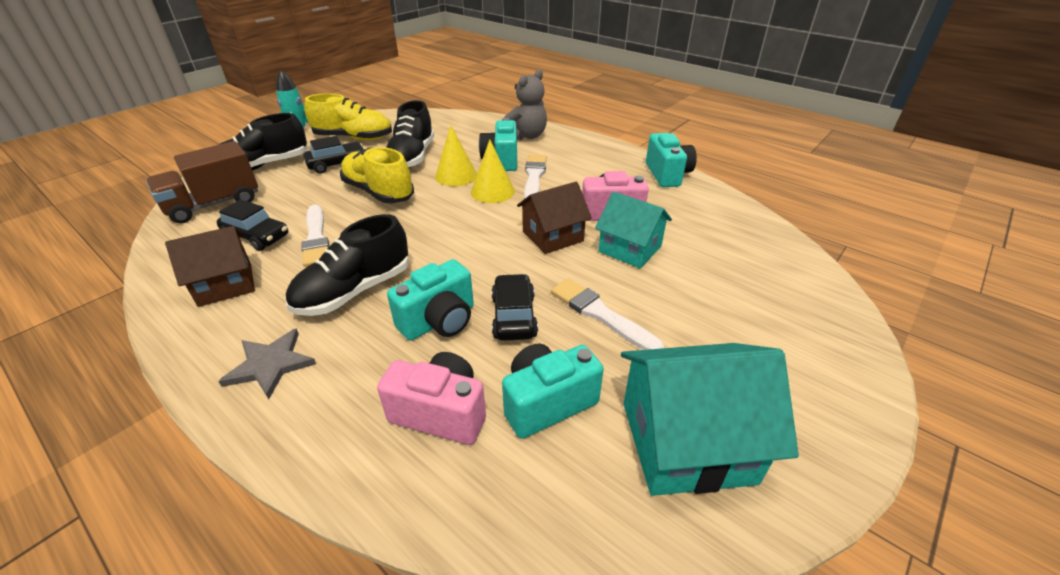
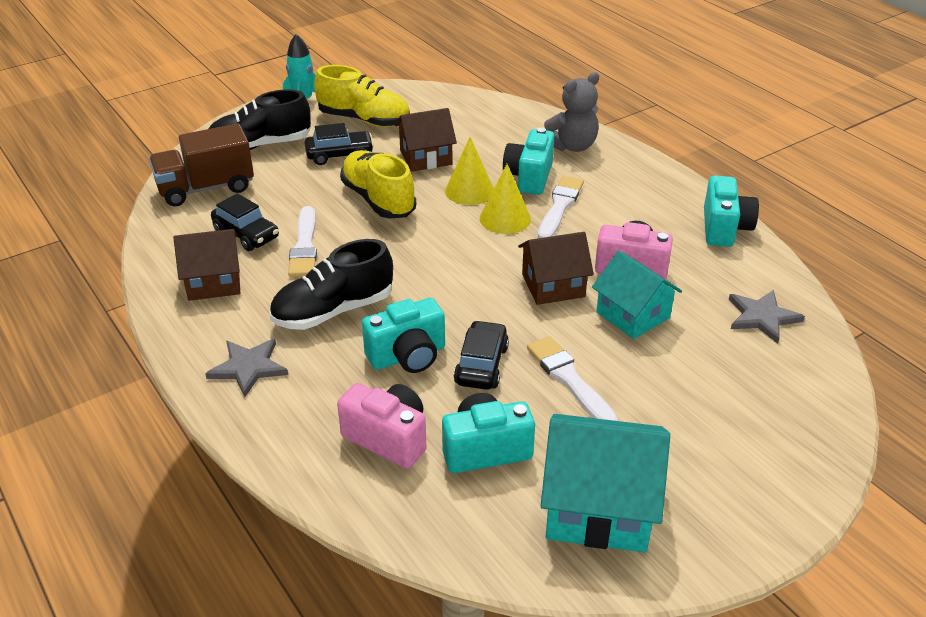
camera: 15 degrees right, 0 degrees up
(412, 157) = (425, 157): black shoe -> brown house
(732, 233) = (762, 317): none -> grey star

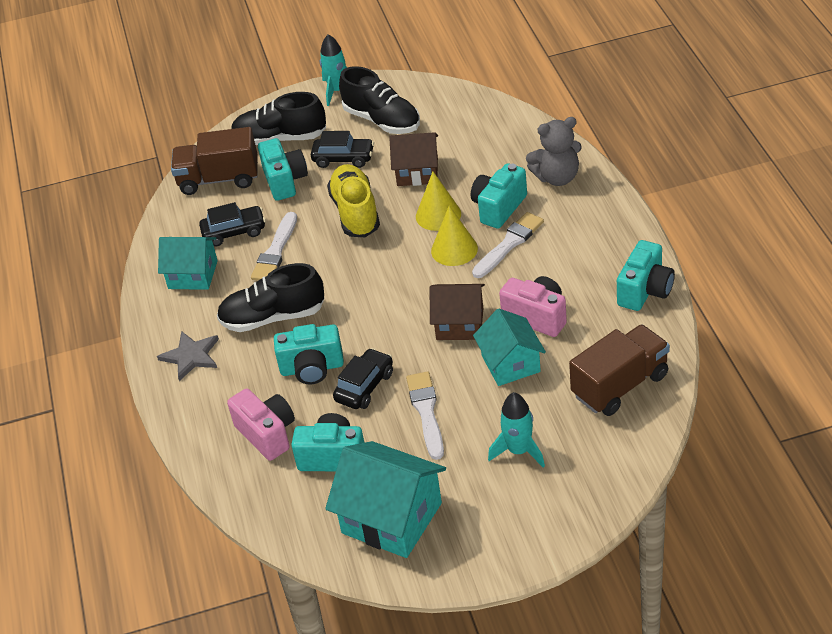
camera: 25 degrees right, 5 degrees up
(214, 282) = (193, 275): brown house -> turquoise house
(246, 234) = (234, 232): black car -> black car turned 75 degrees counterclockwise
(284, 181) = (285, 181): none -> turquoise camera
(364, 120) = (382, 120): yellow shoe -> black shoe
(700, 402) = (519, 451): none -> turquoise rocket
(762, 317) = (620, 385): grey star -> brown truck

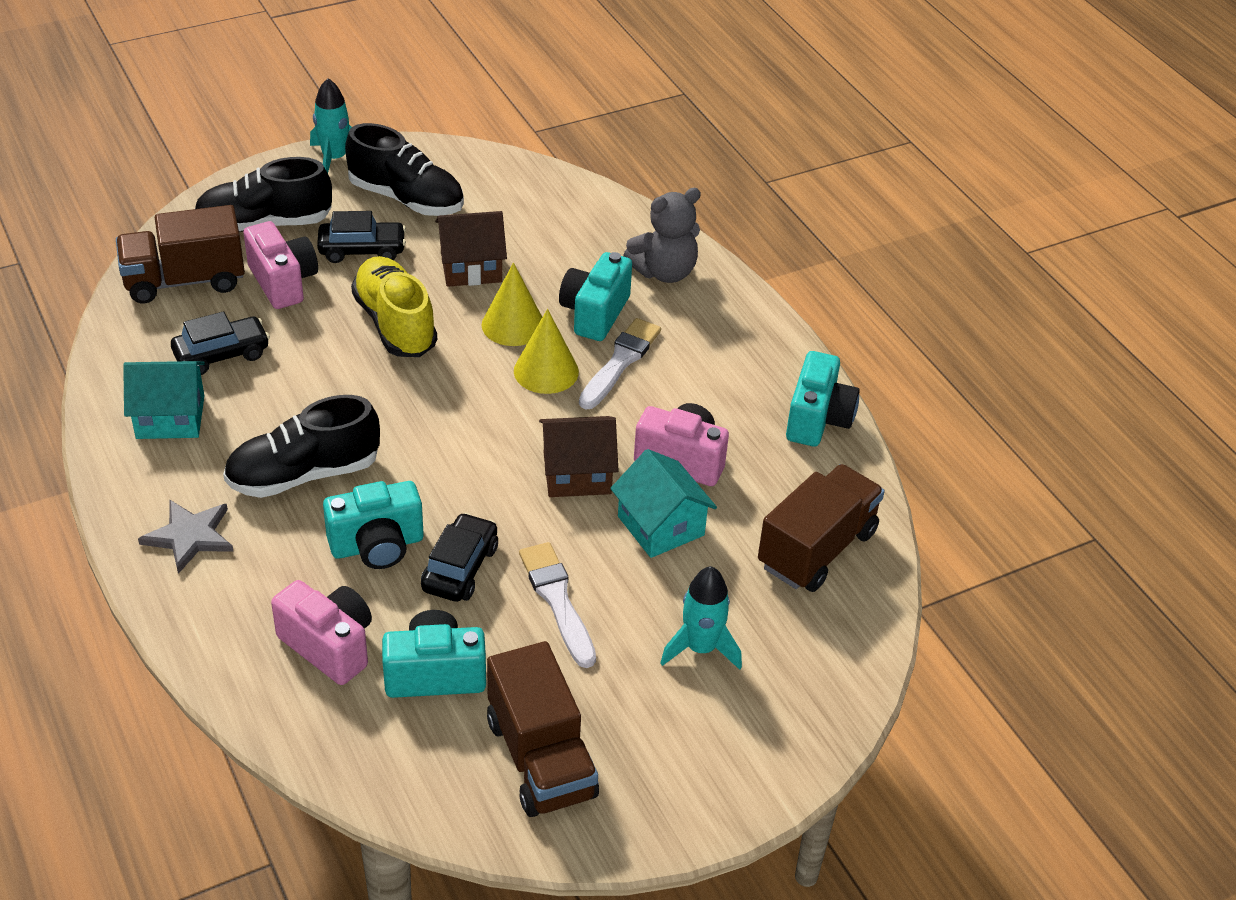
camera: 20 degrees left, 0 degrees up
(275, 251) = (289, 380): white brush -> none
(285, 181) = (283, 282): turquoise camera -> pink camera
(391, 518) = (541, 758): turquoise house -> brown truck

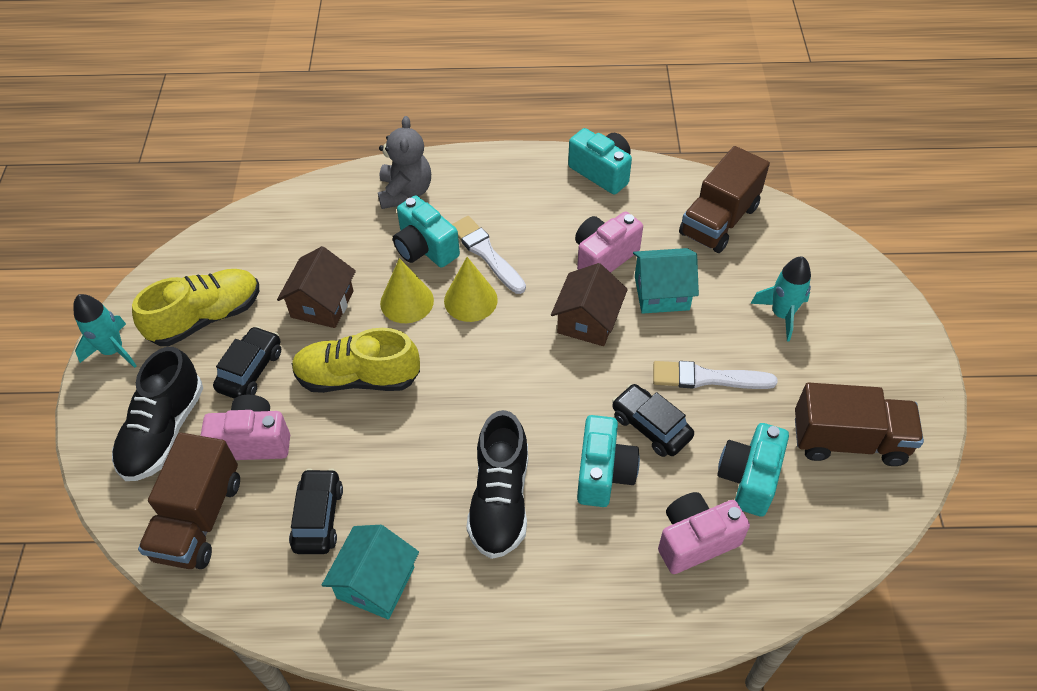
camera: 60 degrees left, 10 degrees up
(190, 536) = (531, 608): grey star -> none
(406, 199) = (206, 317): black shoe -> yellow shoe
(817, 549) = (719, 220): brown truck -> brown truck turned 120 degrees counterclockwise

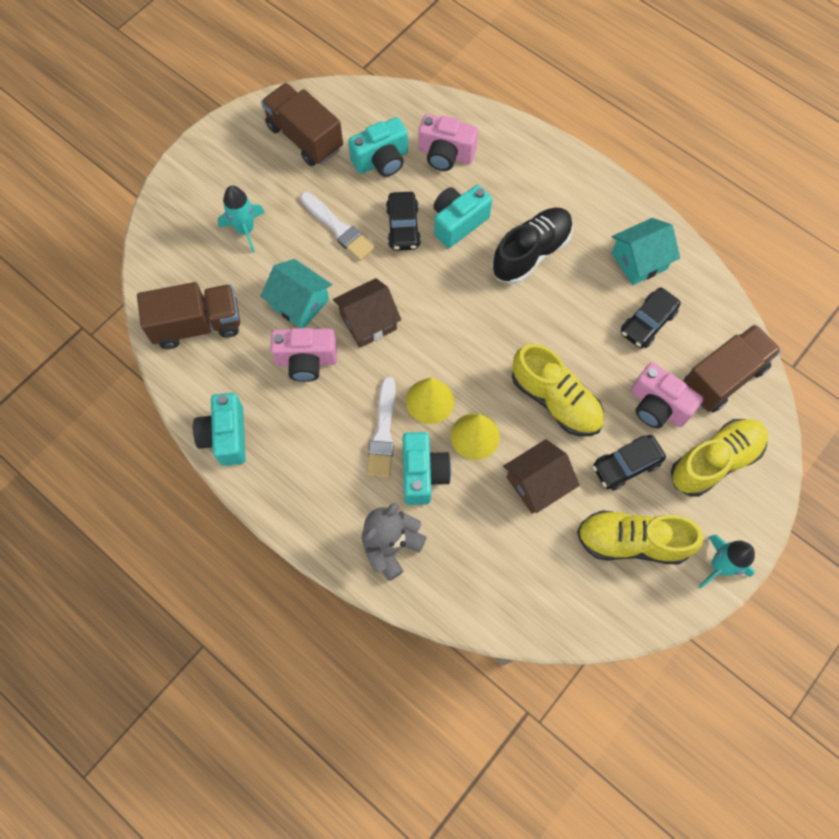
camera: 140 degrees left, 15 degrees up
(164, 431) = (714, 461): black shoe -> yellow shoe

